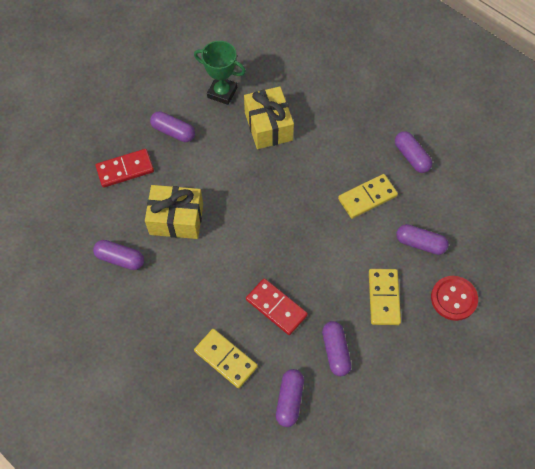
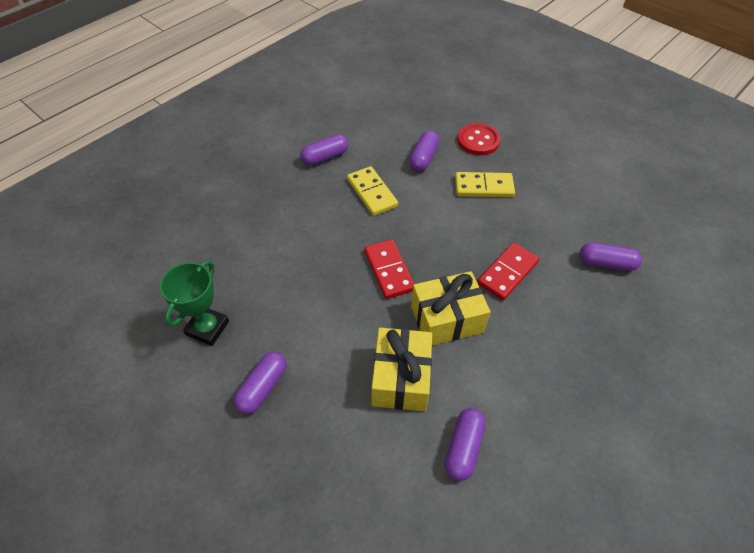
camera: 90 degrees left, 10 degrees down
(125, 169) = (320, 451): red domino -> red domino (388, 270)
(225, 359) = (576, 320): yellow domino -> none
(268, 126) = (269, 277): yellow gift -> yellow gift (446, 319)
(335, 351) = (546, 225): purple capsule -> none

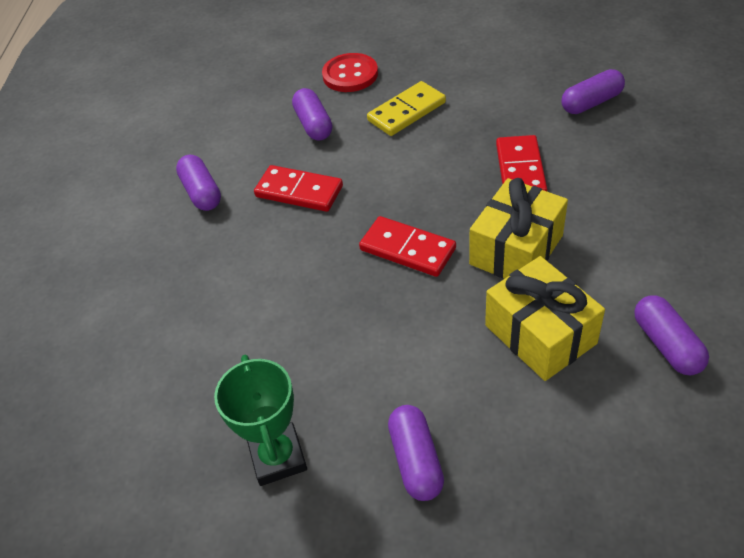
camera: 35 degrees left, 5 degrees down
(325, 157) = (201, 192): purple capsule -> purple capsule turned 45 degrees counterclockwise
(372, 193) = (299, 191): yellow domino -> red domino

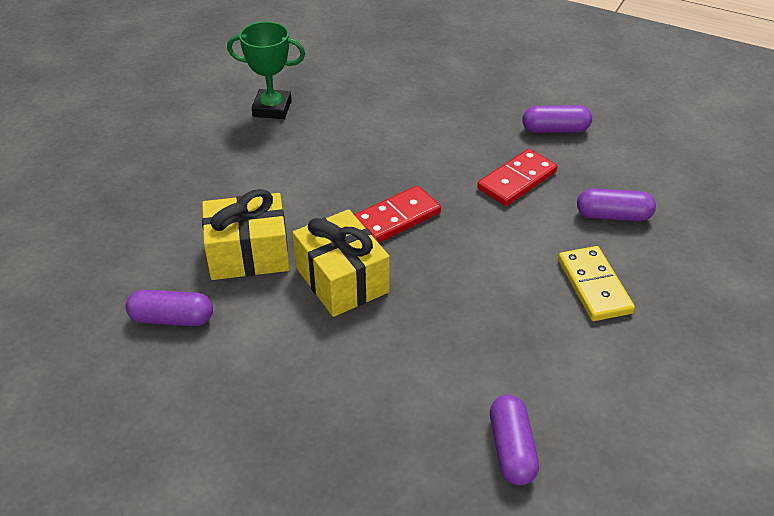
camera: 110 degrees right, 5 degrees down
(350, 75) = (692, 267): red button -> none
(416, 460) = (214, 159): purple capsule -> none
(520, 170) = (440, 330): red domino -> none

